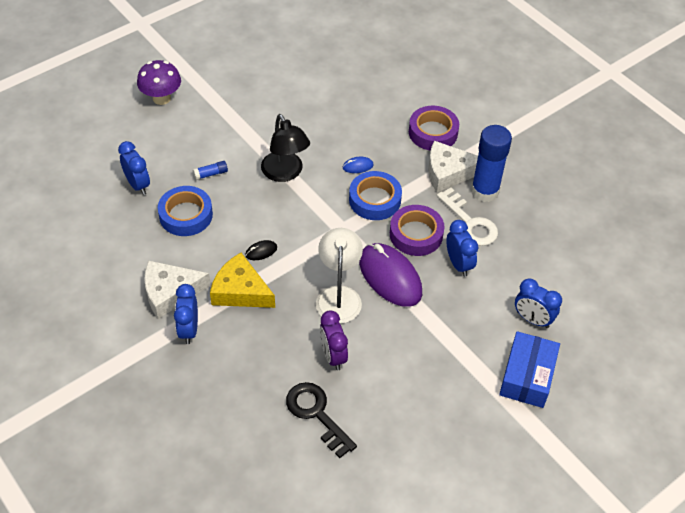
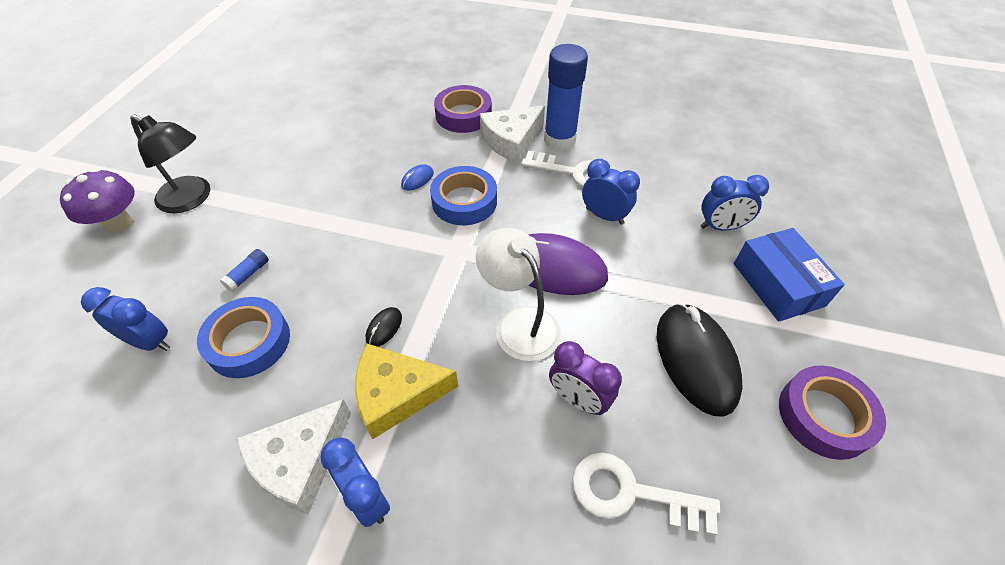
camera: 35 degrees left, 0 degrees up
(285, 173) = (342, 226): black lamp -> black lamp (192, 199)
(317, 414) = (631, 493): black key -> white key
(416, 234) = (537, 211): purple tape -> purple tape (824, 416)
(422, 381) = (695, 360): none -> black mouse

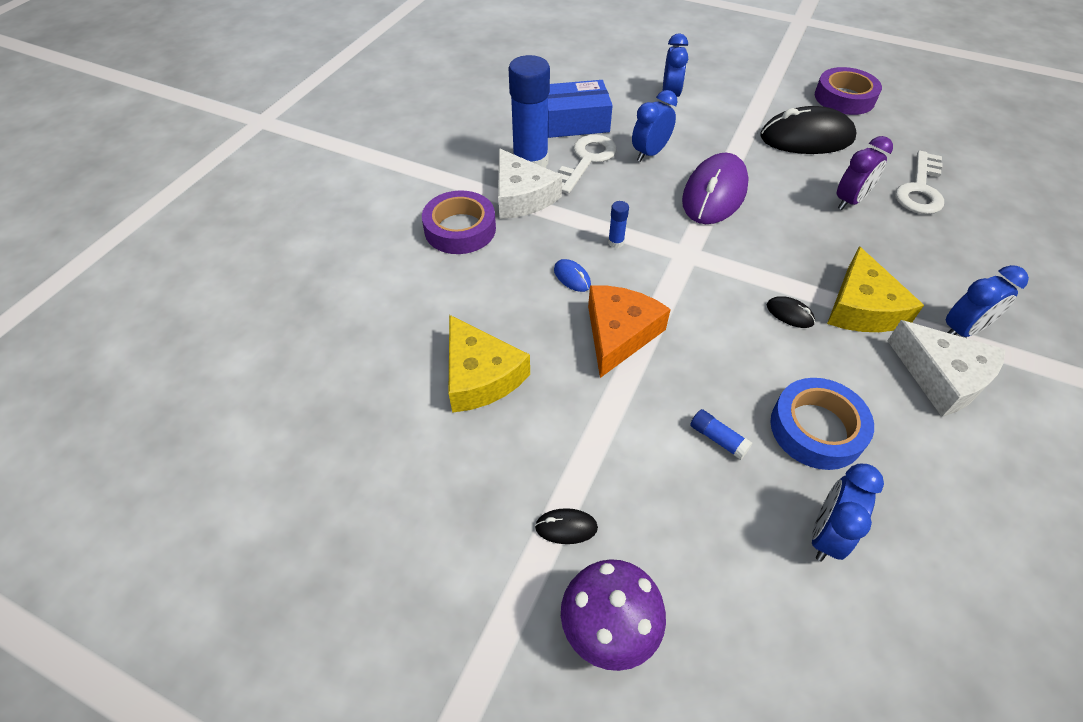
camera: 80 degrees left, 0 degrees up
(192, 199) = (566, 527): black lamp -> black mouse
(317, 146) = (480, 376): none -> yellow cheese
(356, 211) = (619, 334): none -> orange cheese
(464, 201) = (616, 242): blue tape -> blue glue stick
(519, 323) = (777, 223): white lamp -> none
(778, 284) = (733, 86): blue box -> blue box (574, 122)

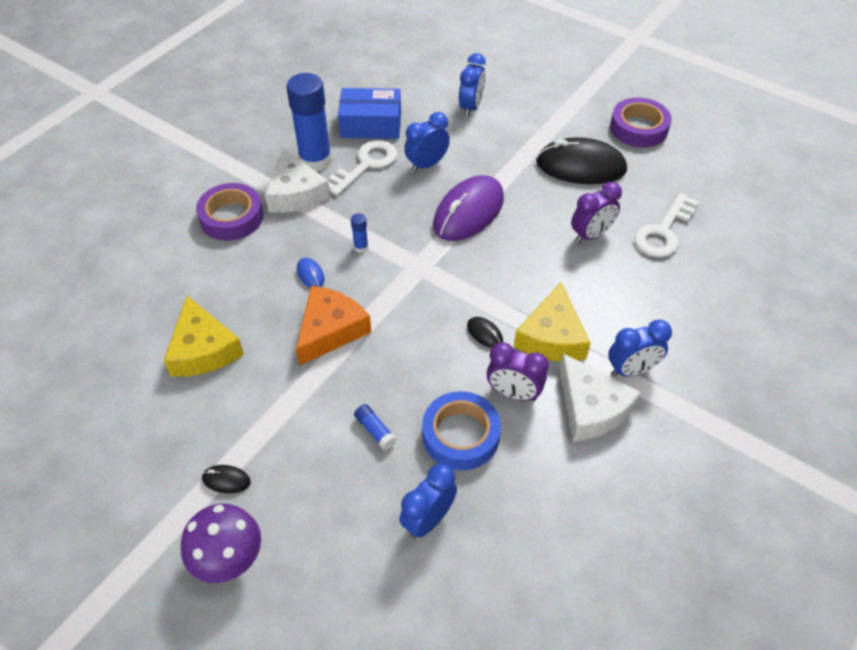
camera: 10 degrees right, 0 degrees up
(851, 373) = (513, 393): none -> purple clock

